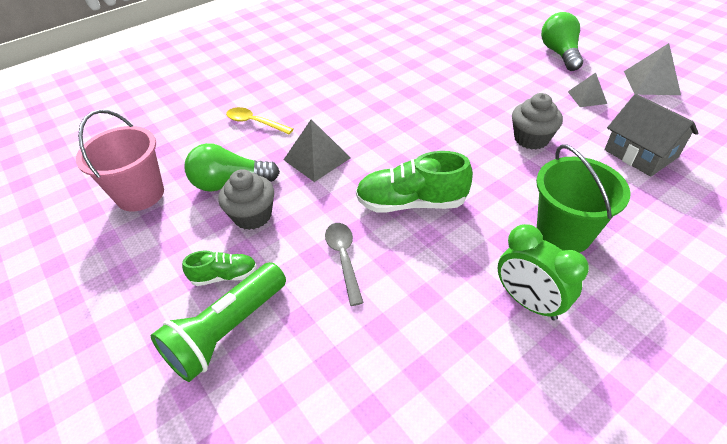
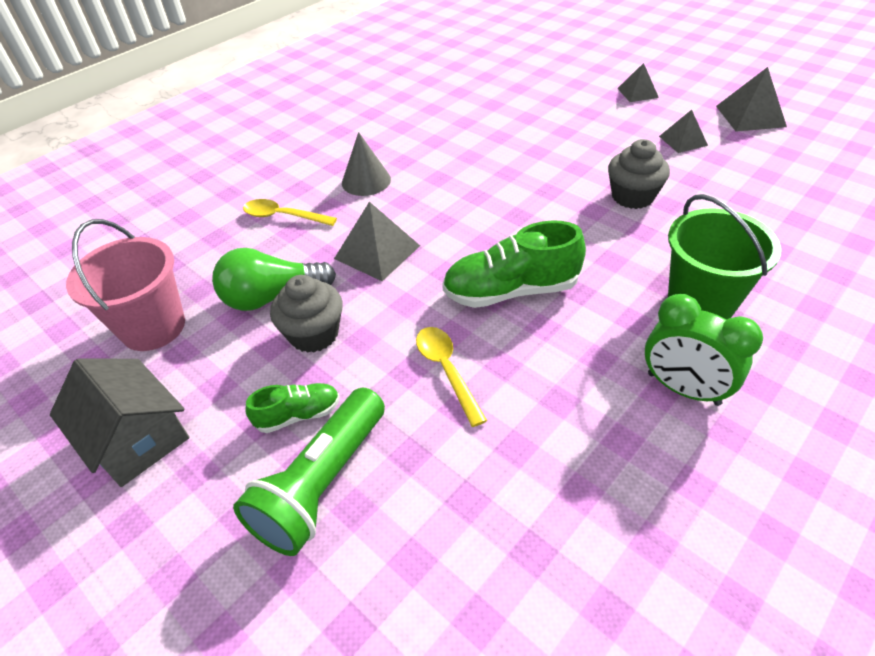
camera: 10 degrees left, 0 degrees up
(323, 102) = (366, 181): none -> grey cone
(344, 258) = (446, 370): grey spoon -> yellow spoon
(559, 54) = (637, 93): green light bulb -> grey pyramid
(640, 153) = (761, 199): grey house -> grey house (136, 437)

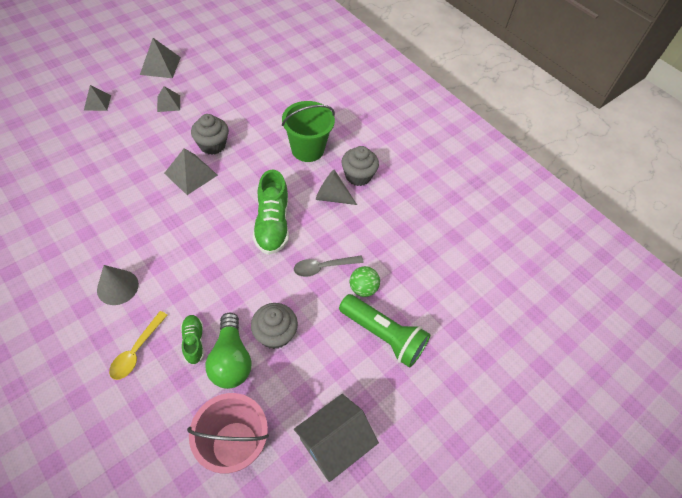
camera: 90 degrees left, 10 degrees up
(298, 415) = (337, 345): green shoe -> green shoe (194, 342)
(377, 252) = (208, 289): grey pyramid -> grey pyramid (191, 174)
(416, 436) = (363, 288): none -> green ball
(446, 370) = (323, 267): yellow spoon -> grey spoon
(607, 356) = (332, 197): none -> grey cone
(683, 389) = (358, 176): green clock -> grey cupcake

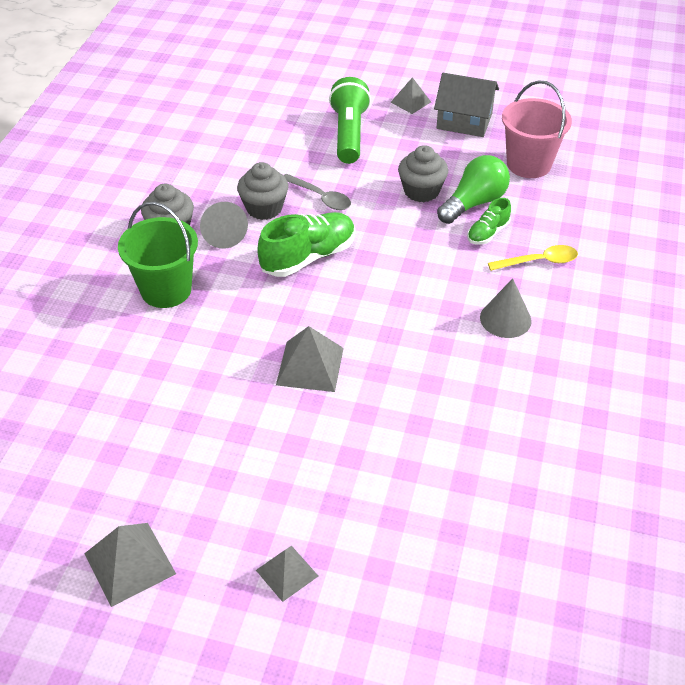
camera: 120 degrees left, 10 degrees down
(168, 103) = (208, 483): grey pyramid -> grey pyramid (411, 102)
(212, 145) = (243, 378): grey cupcake -> grey cupcake (264, 208)
(363, 288) = (315, 164): green ball -> none

